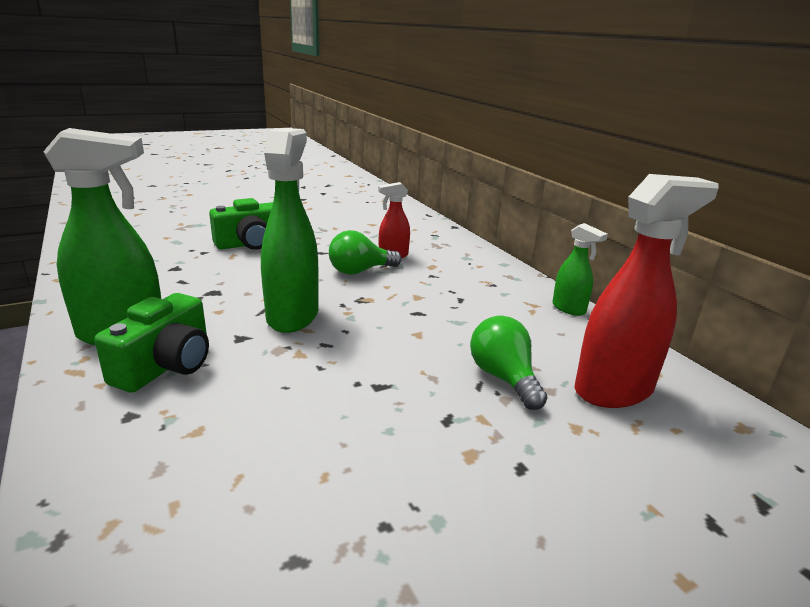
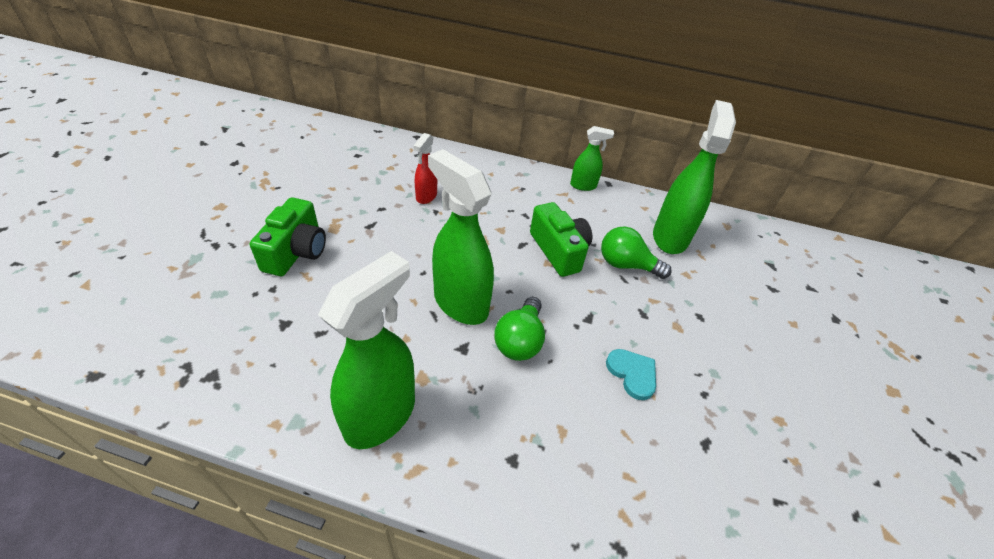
camera: 50 degrees left, 20 degrees up
(166, 365) = (462, 409): green camera -> green camera (559, 251)
(338, 448) = (632, 374): none -> turquoise heart
(360, 271) = (430, 228): green light bulb -> green light bulb (520, 340)
(614, 390) = (670, 237): red spray bottle -> green spray bottle

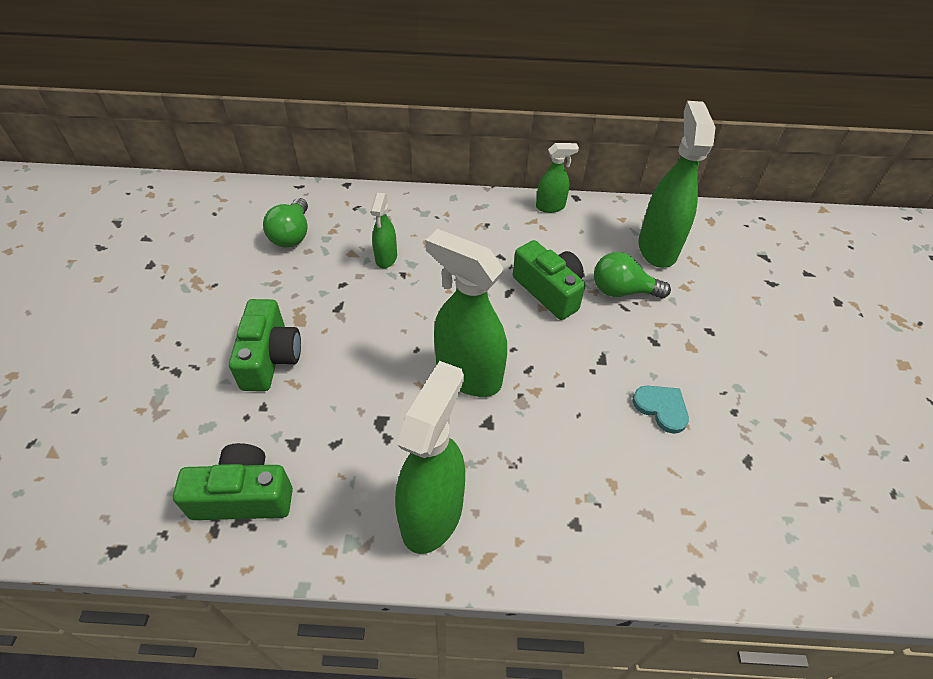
camera: 10 degrees left, 5 degrees up
(222, 358) = (243, 496): none -> green camera
(426, 196) = (386, 258): red spray bottle -> green spray bottle
(520, 340) = (541, 401): green light bulb -> green light bulb (292, 235)

